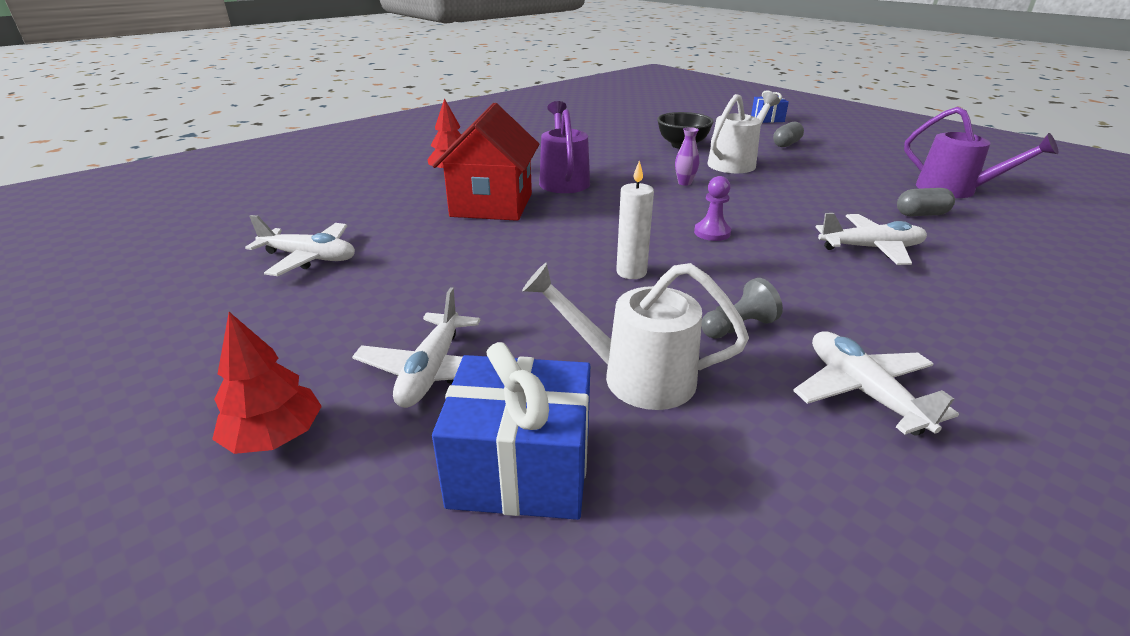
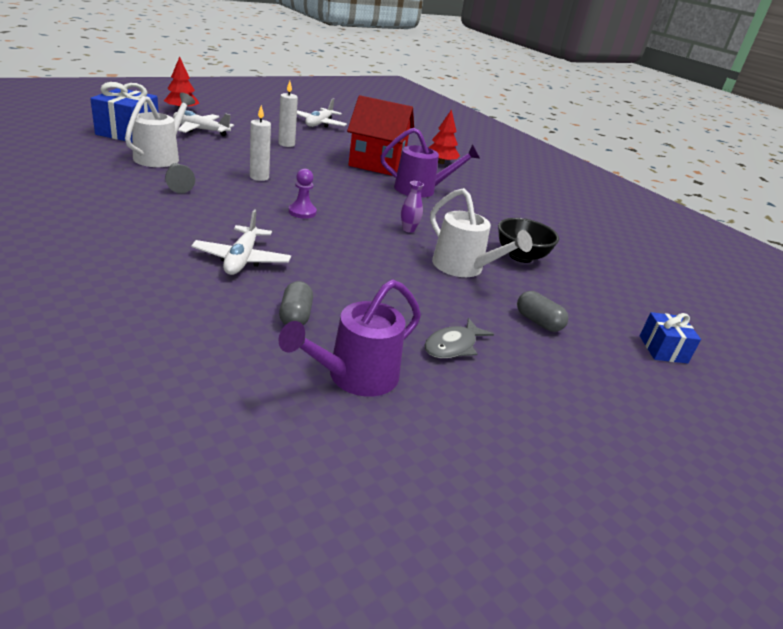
camera: 90 degrees right, 0 degrees up
(455, 272) = (286, 144): none -> white candle
(863, 166) = (453, 346): none -> grey fish
(863, 392) = (97, 193): white plane -> none

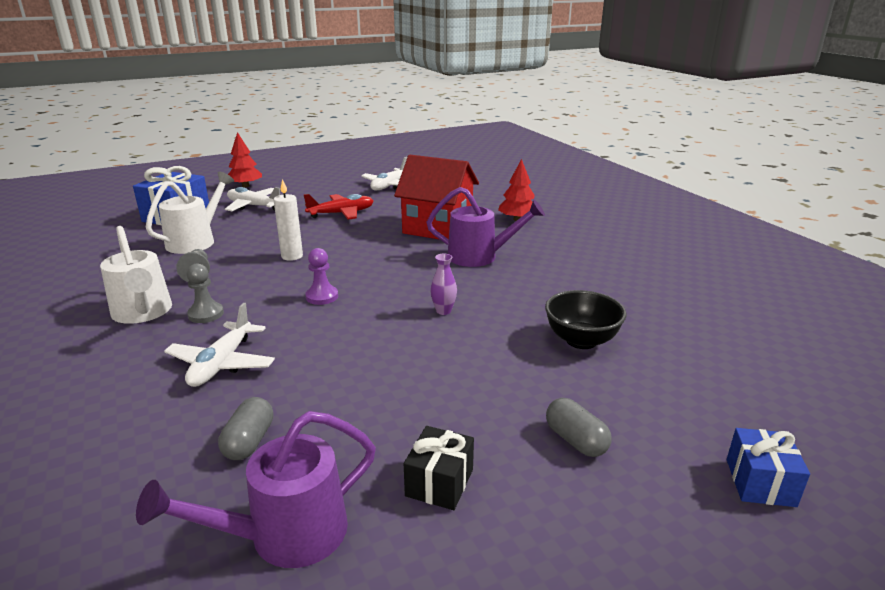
camera: 15 degrees right, 5 degrees down
(205, 220) = (206, 314): none -> grey pawn
(286, 144) = (341, 213): white candle -> red plane
(453, 346) = (439, 482): grey fish -> black gift
(464, 268) = (497, 361): white watering can -> white watering can (143, 313)

